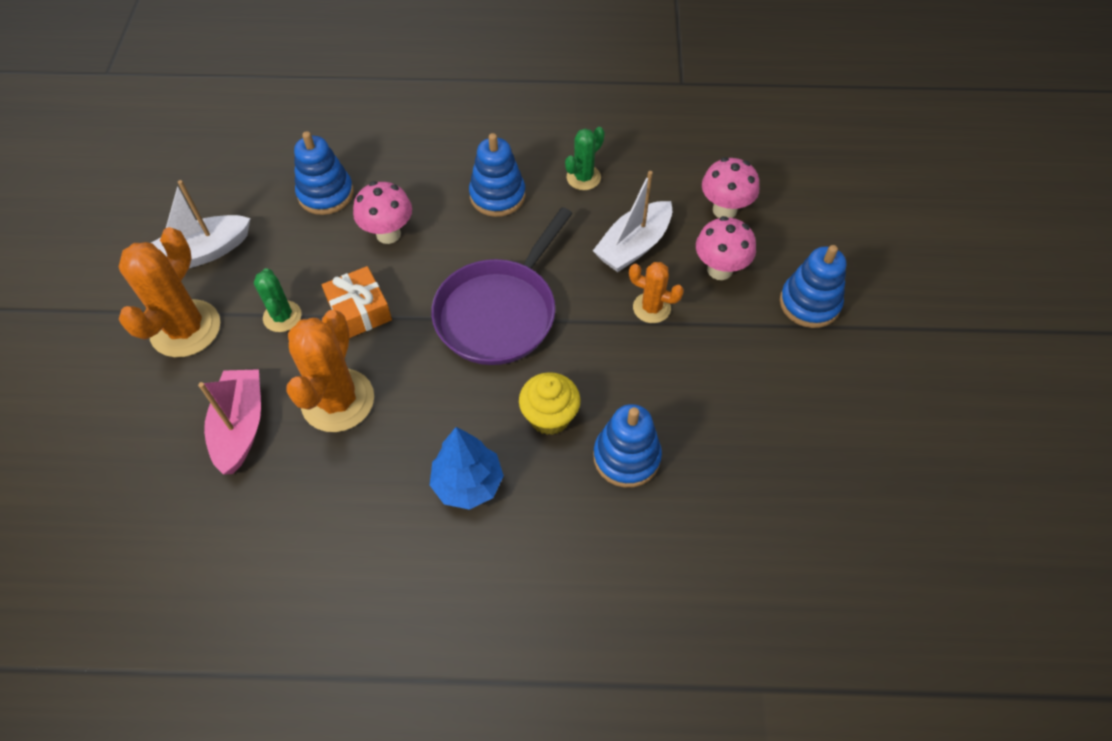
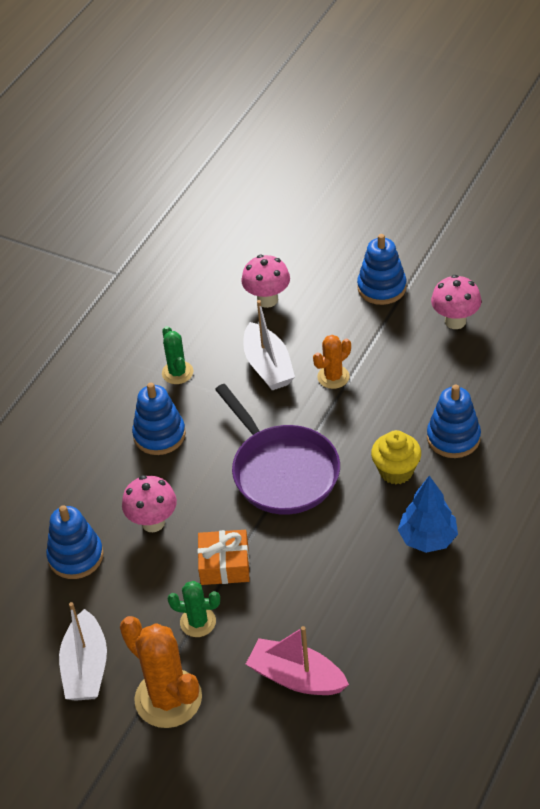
camera: 60 degrees left, 10 degrees down
(338, 400) = (307, 603): orange cactus -> none
(719, 270) = (322, 324): pink mushroom -> pink mushroom (455, 321)

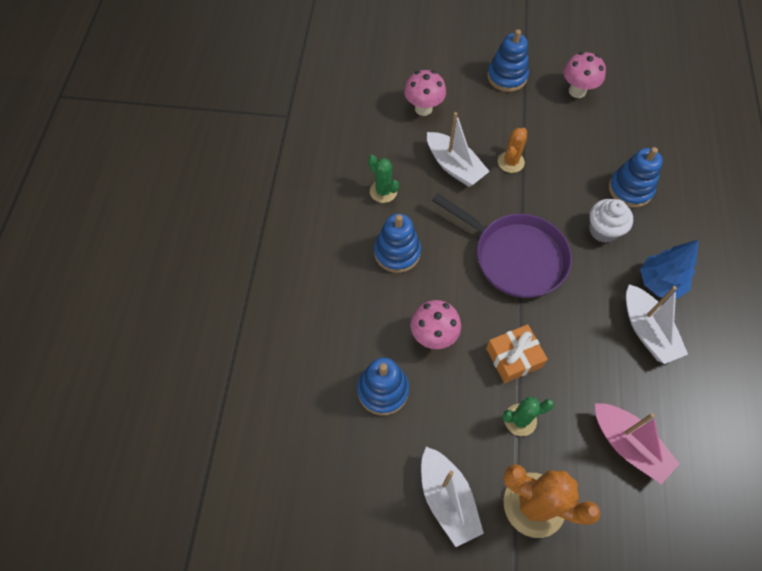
camera: 25 degrees left, 15 degrees up
(296, 677) = (628, 445): pink boat -> pink boat turned 135 degrees counterclockwise
(383, 580) = (647, 331): none -> white boat
(396, 471) = (603, 230): yellow cupcake -> white cupcake

